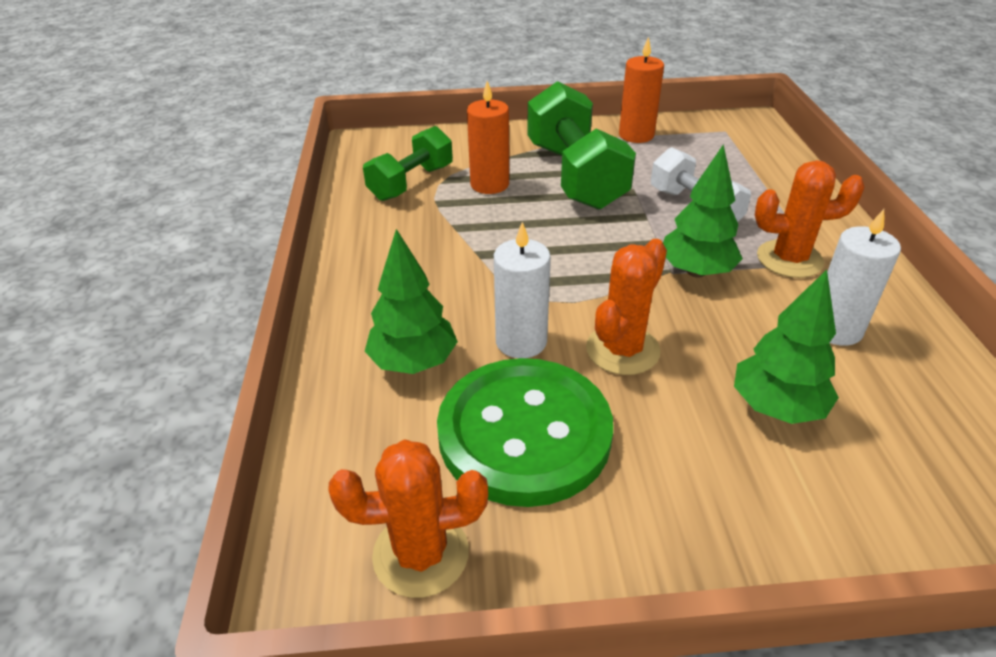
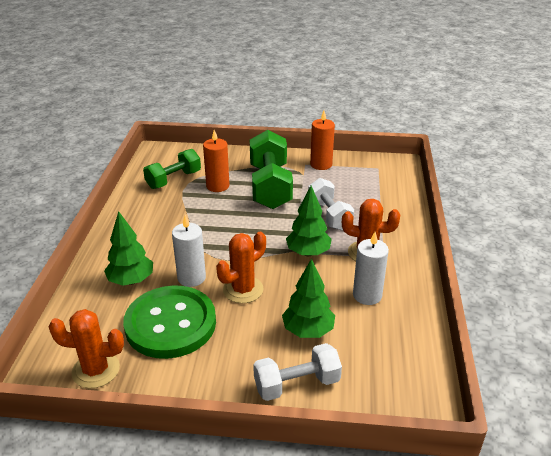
camera: 10 degrees right, 5 degrees down
(818, 514) = (296, 384): none -> white dumbbell

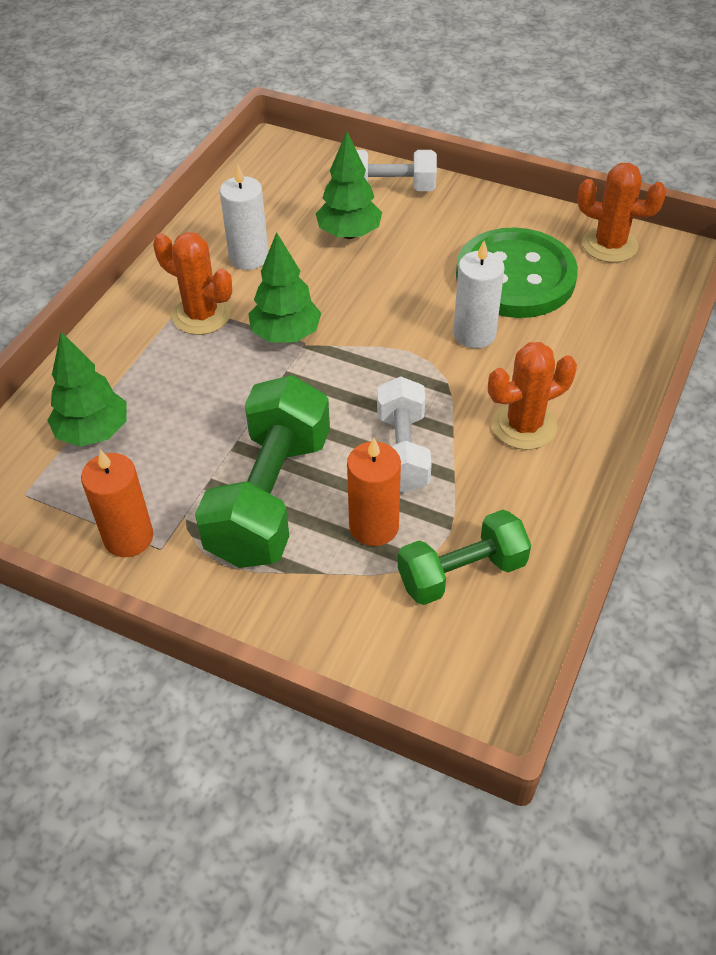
camera: 160 degrees left, 15 degrees up
(131, 280) = (564, 349): green tree -> green tree (93, 432)
(243, 290) = (407, 300): orange cactus -> orange cactus (524, 426)
(329, 215) = (206, 397): white dumbbell -> white dumbbell (402, 451)

